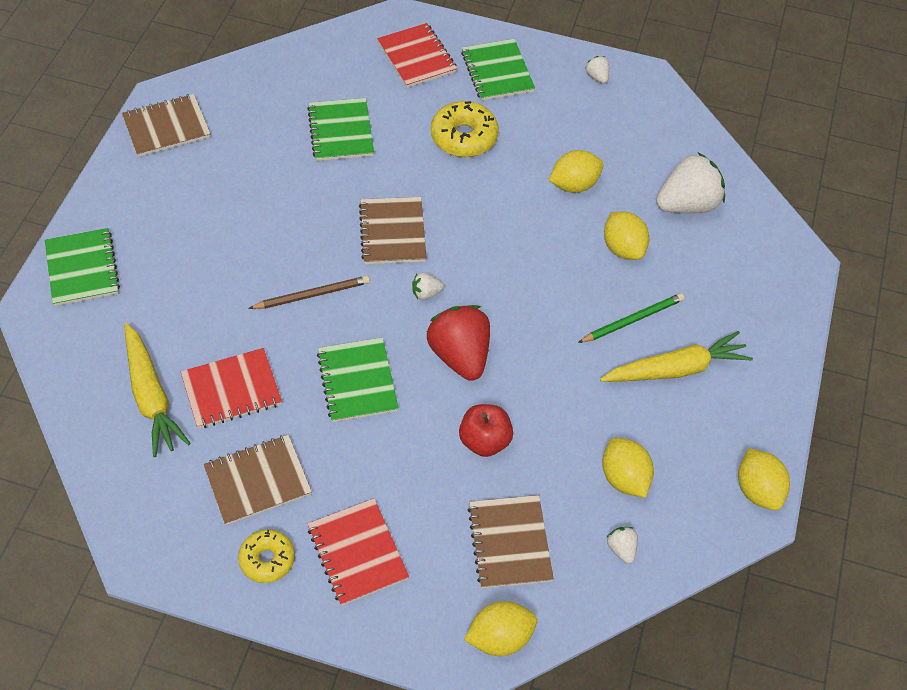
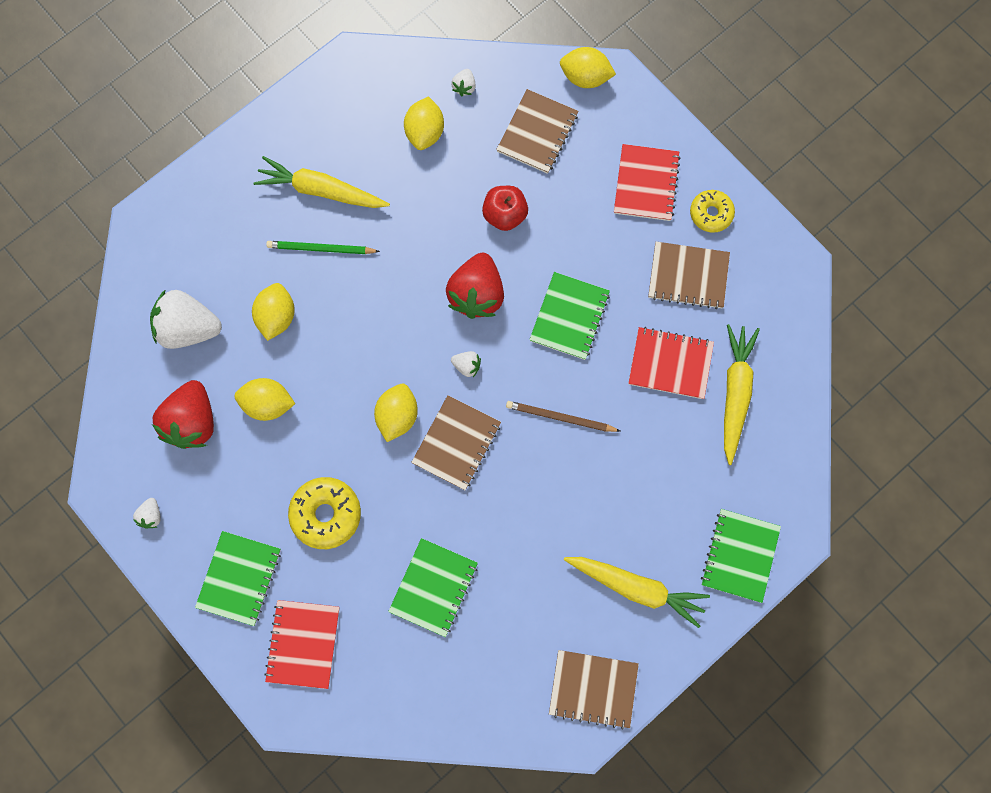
camera: 145 degrees left, 20 degrees up
(166, 205) = (636, 588): none -> yellow carrot
(622, 145) = (192, 422): none -> red strawberry
(757, 490) = (339, 73): yellow lemon -> yellow lemon (397, 416)

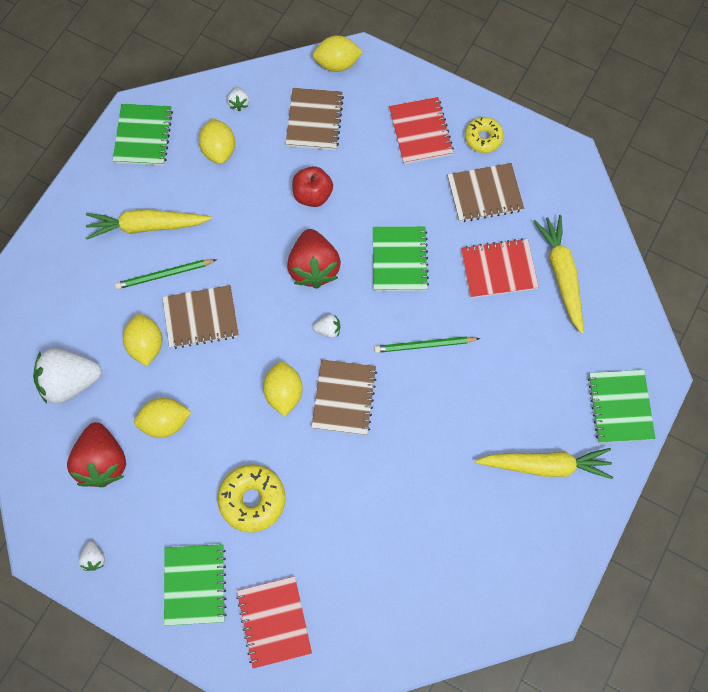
camera: 20 degrees left, 5 degrees down
(433, 587) = (371, 529): green notebook -> green notebook (143, 136)
(560, 418) = (425, 345): brown pencil -> green pencil
(593, 689) = (543, 565): brown notebook -> brown notebook (201, 318)

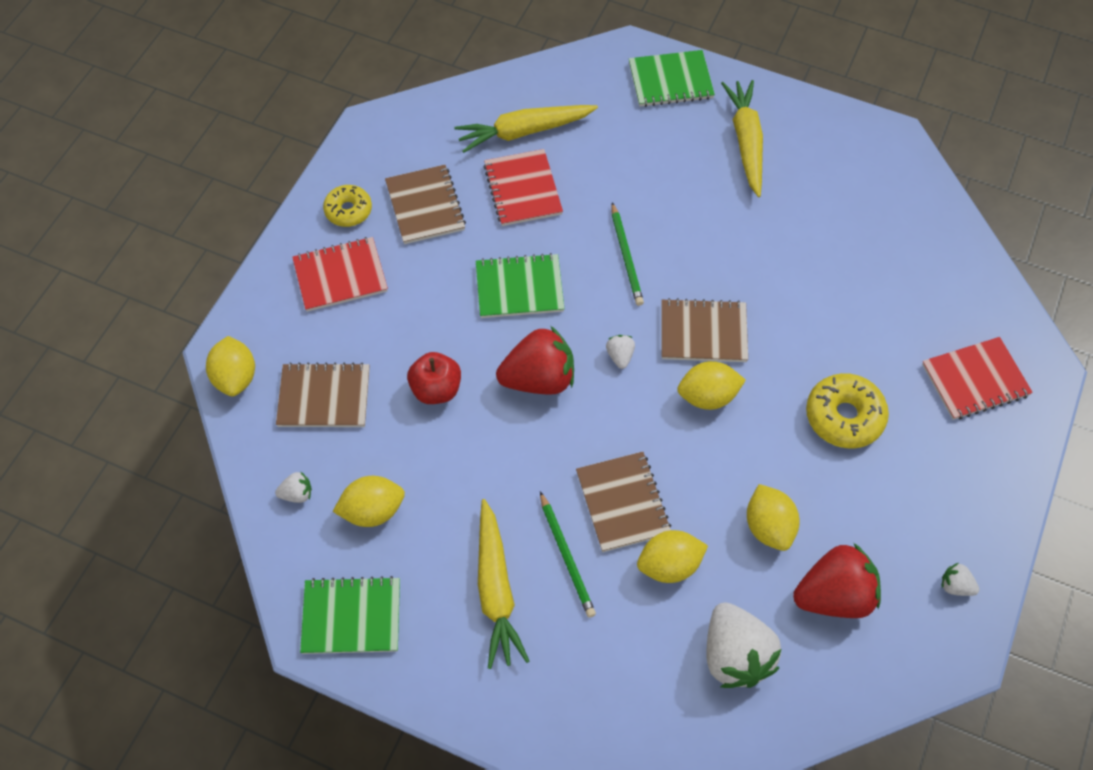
camera: 95 degrees left, 10 degrees down
(94, 558) = (955, 586): white strawberry -> white strawberry turned 135 degrees counterclockwise
(195, 584) = (956, 467): green notebook -> none

